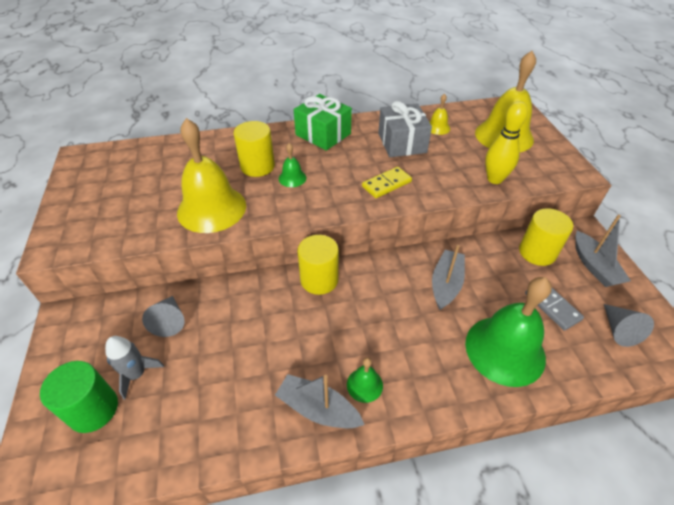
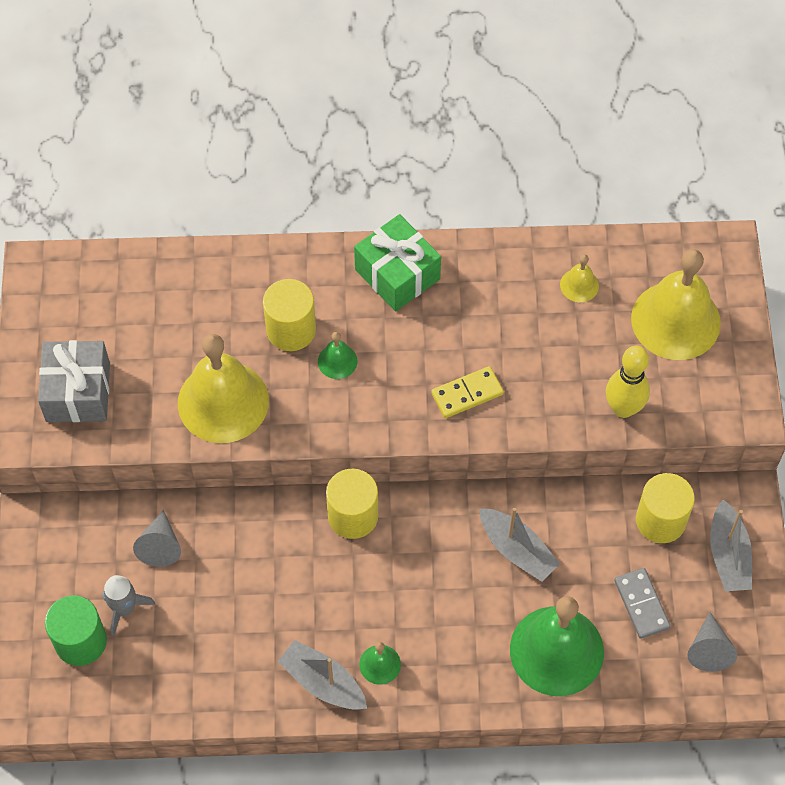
camera: 10 degrees right, 15 degrees up
(402, 143) = (513, 312): grey gift -> grey gift (78, 392)
(446, 284) = (517, 550): grey boat -> grey boat turned 105 degrees clockwise

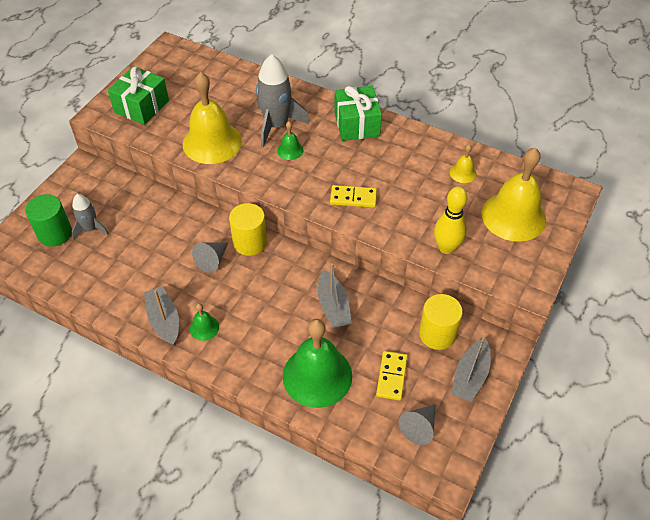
camera: 30 degrees right, 10 degrees down
(78, 392) = (141, 106): grey gift -> green gift
(160, 546) = (134, 208): grey cone -> grey cone (212, 260)
(291, 330) = (276, 125): yellow cylinder -> grey rocket
(641, 604) = (391, 376): grey domino -> yellow domino

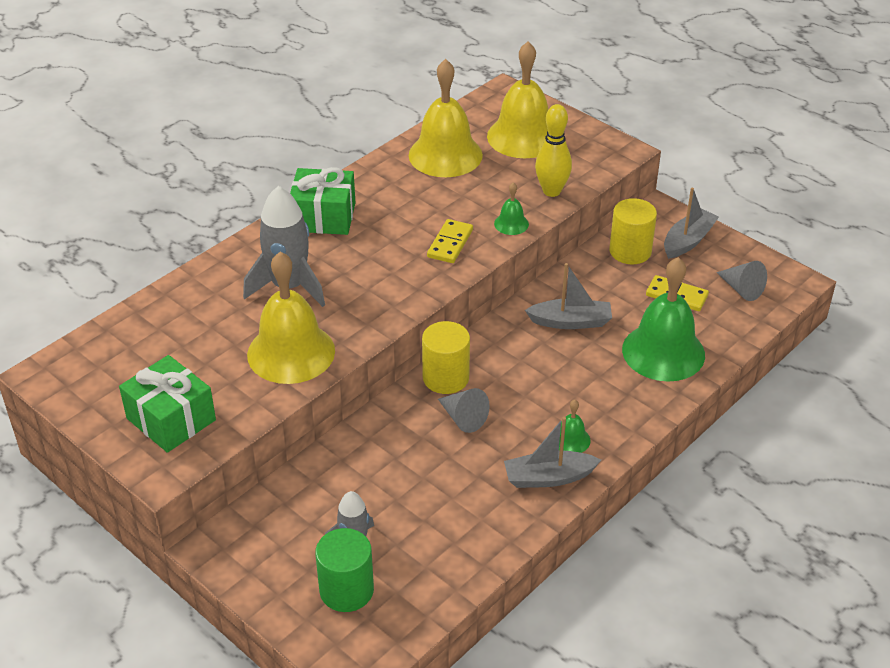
camera: 75 degrees left, 10 degrees down
(290, 150) = (343, 281): green bell -> green bell (511, 224)
(463, 173) = (445, 155): yellow bell -> yellow bell, size x2.27
(470, 376) = (688, 241): grey boat -> grey boat turned 90 degrees counterclockwise

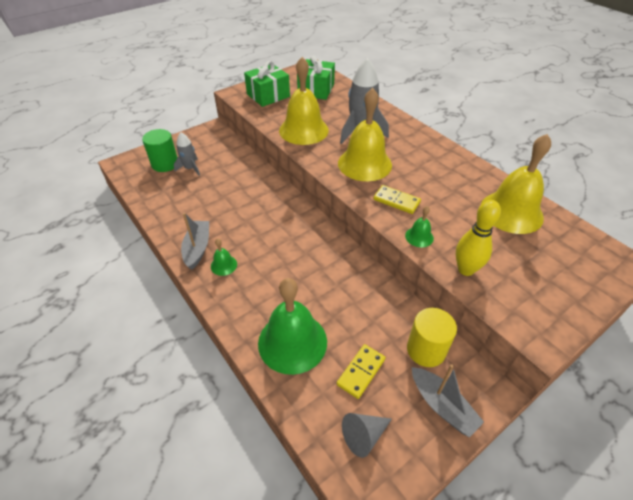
camera: 100 degrees right, 5 degrees up
(323, 217) = (429, 149): green gift -> green gift (316, 90)
(446, 378) = (299, 214): yellow cylinder -> none
(463, 418) = (262, 218): grey cone -> none
(523, 136) = (550, 264): yellow bell -> yellow bell (364, 164)
(570, 322) = (339, 288): grey boat -> none

